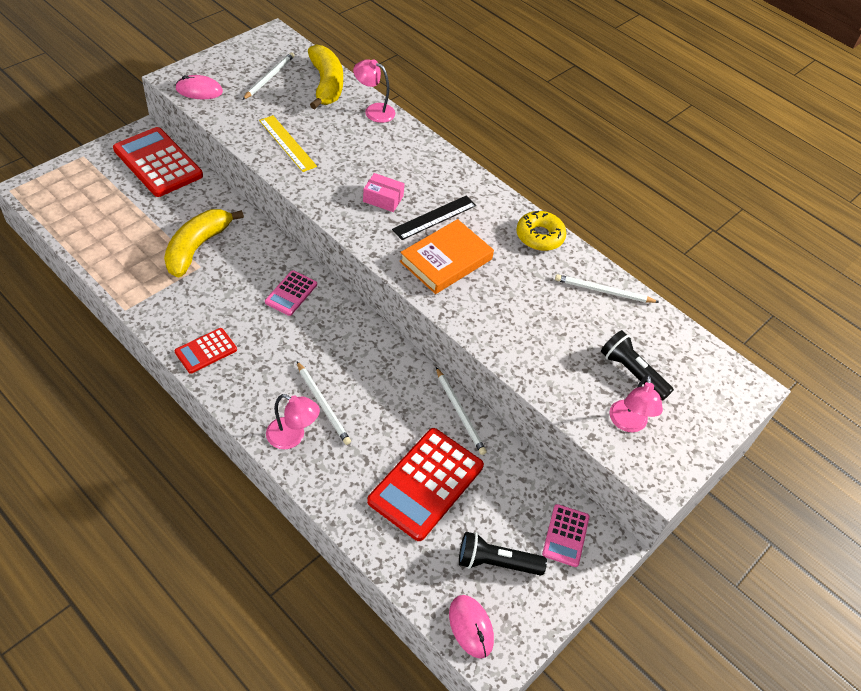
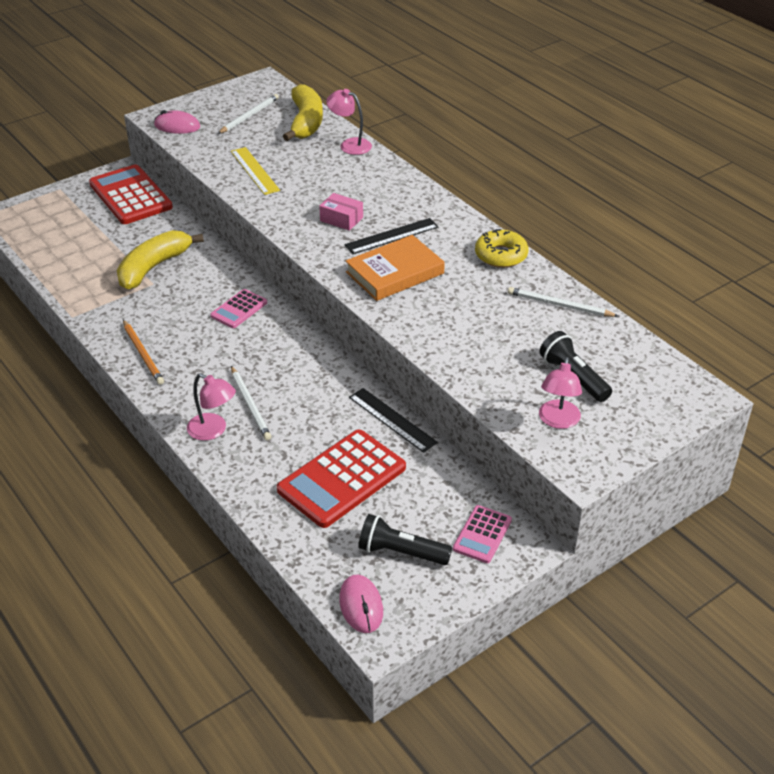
camera: 15 degrees right, 10 degrees down
(206, 351) = (143, 354): red calculator -> orange pencil
(460, 412) = (392, 420): white pencil -> black ruler

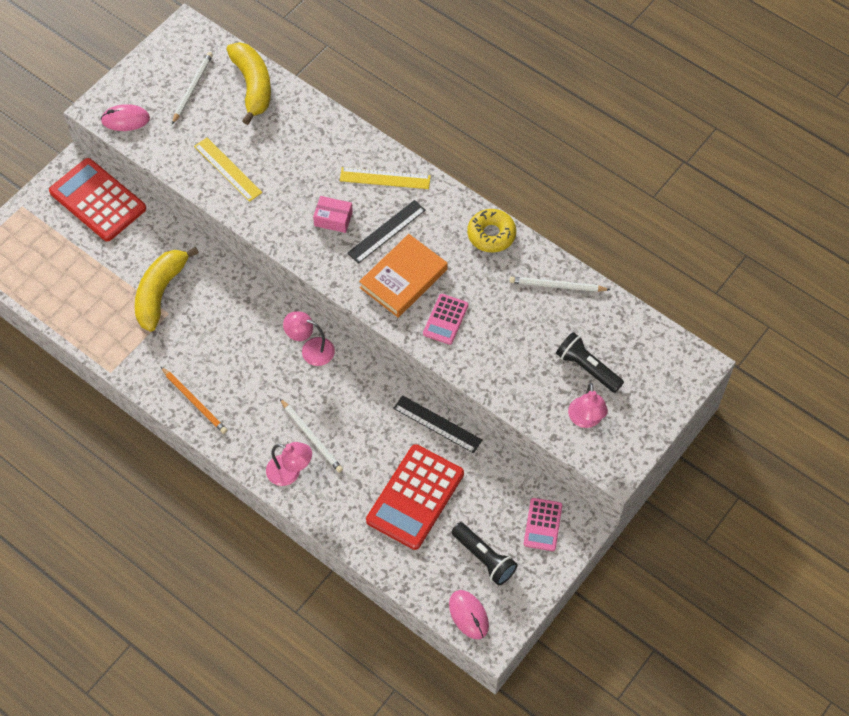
camera: 15 degrees left, 20 degrees up
(239, 309) = (260, 327): pink calculator -> pink calculator (445, 319)
(350, 145) = (307, 111): pink lamp -> pink lamp (311, 349)
(401, 552) = (484, 558): black flashlight -> black flashlight turned 135 degrees counterclockwise
(406, 199) = (385, 178): none -> yellow ruler

